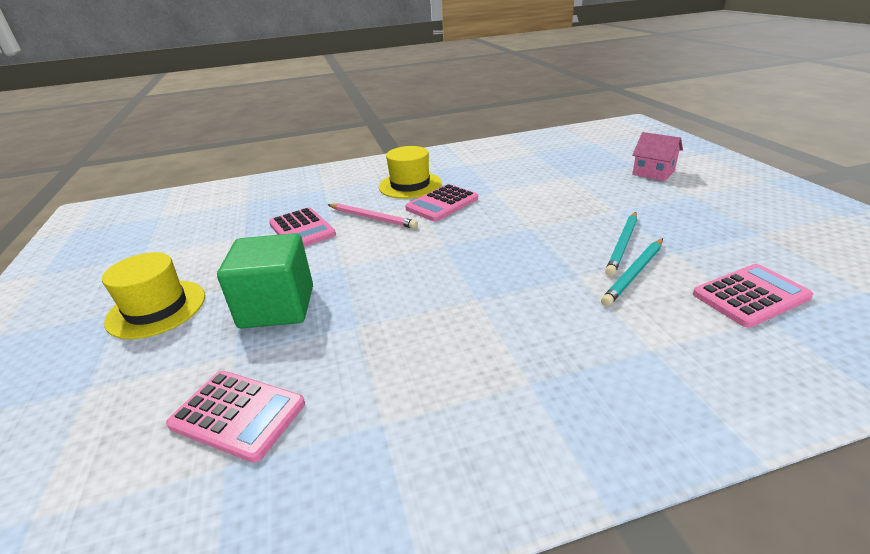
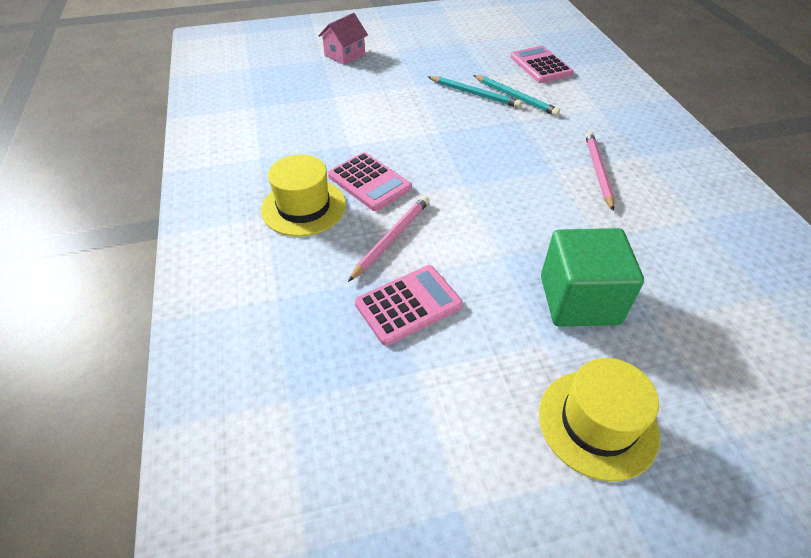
camera: 90 degrees left, 15 degrees up
(238, 415) = (721, 299): pink calculator -> none
(481, 335) = (598, 171): none -> pink pencil

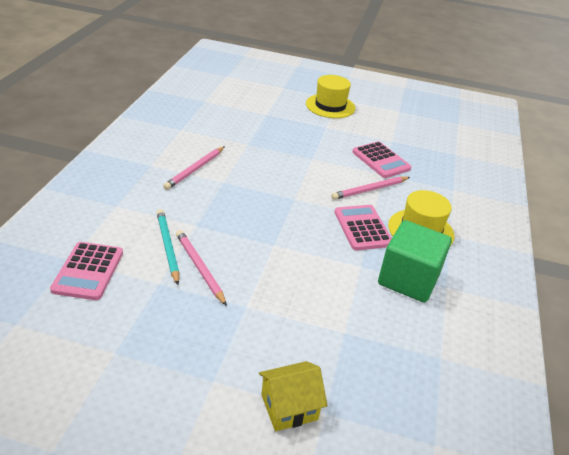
camera: 155 degrees left, 10 degrees down
(344, 55) = (289, 407): pink house -> yellow house
(408, 305) = (381, 160): pink calculator -> pink calculator turned 120 degrees counterclockwise
(474, 94) = (200, 268): turquoise pencil -> pink pencil
(579, 300) = (292, 131): green cube -> green cube (408, 279)

